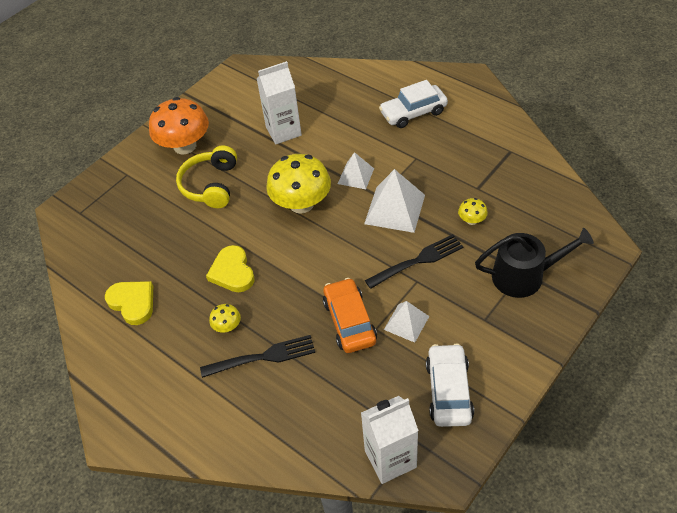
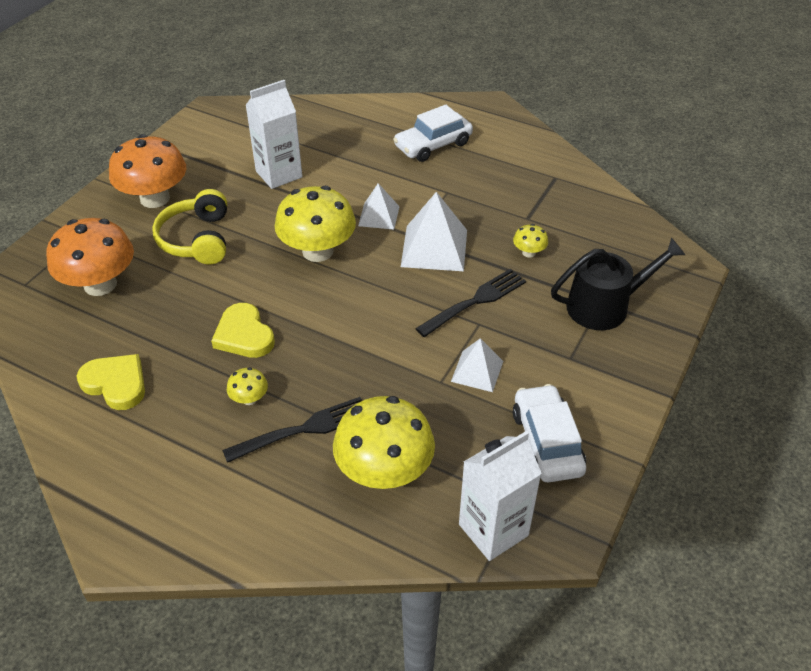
camera: 15 degrees left, 5 degrees down
(133, 218) = (100, 284): none -> orange mushroom
(317, 399) = (384, 471): none -> yellow mushroom
(349, 321) = (406, 377): orange car -> none

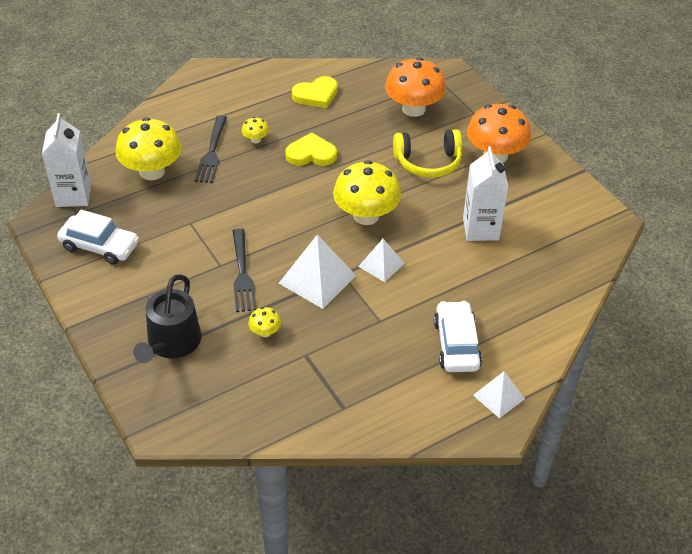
camera: 120 degrees right, 0 degrees up
(197, 239) = (428, 162): yellow headphones -> yellow headphones turned 150 degrees clockwise
(477, 371) = (182, 243): white pyramid -> white pyramid (498, 397)

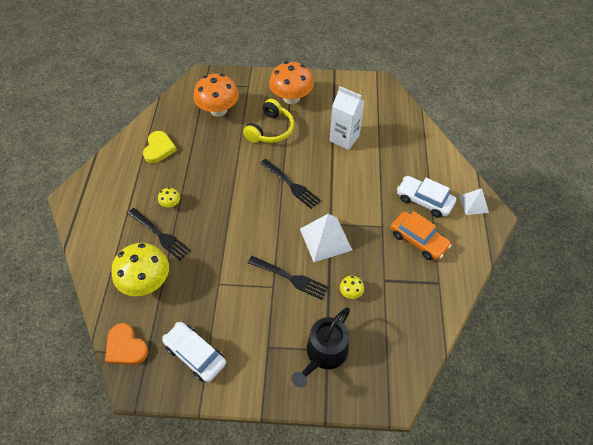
camera: 55 degrees left, 10 degrees up
(73, 195) = (126, 347): white carton -> orange heart
(100, 246) = (195, 354): white car -> white car turned 105 degrees counterclockwise
(172, 343) = (324, 353): black watering can -> black watering can turned 75 degrees clockwise
(311, 154) = (212, 181): yellow heart -> none
(366, 215) = (290, 184): yellow mushroom -> black fork
(381, 265) = (337, 200): white pyramid -> none
(390, 363) = (418, 240): none -> orange car

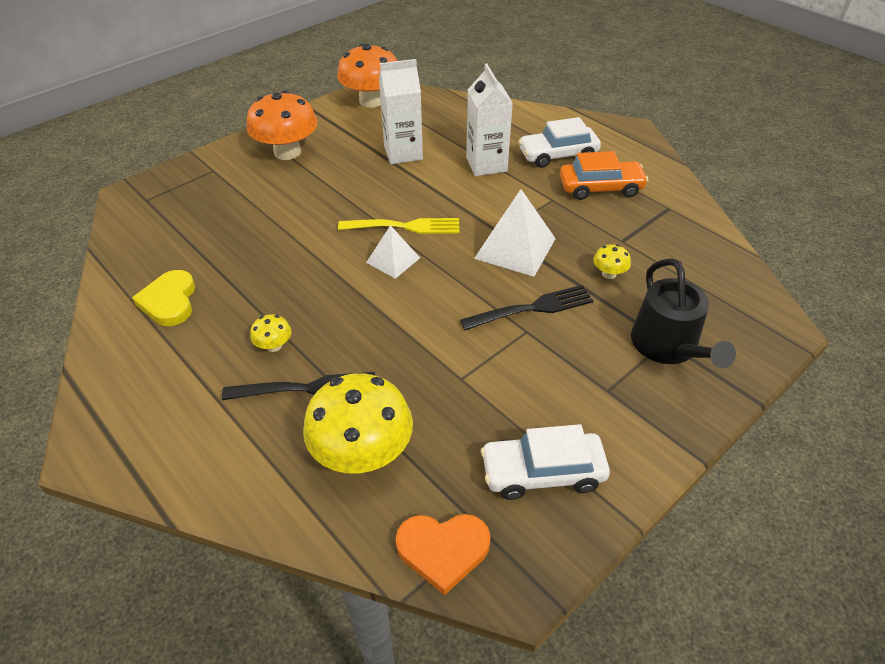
camera: 45 degrees left, 10 degrees down
(159, 149) = (169, 301): yellow heart -> yellow heart turned 150 degrees counterclockwise
(218, 110) = (204, 213): orange mushroom -> orange mushroom (371, 101)
(270, 130) = (304, 193): yellow headphones -> none
(290, 184) = (404, 227): black fork -> yellow fork
(377, 177) = (486, 164): none -> white carton
(473, 204) = (602, 131): white pyramid -> white pyramid (393, 260)

